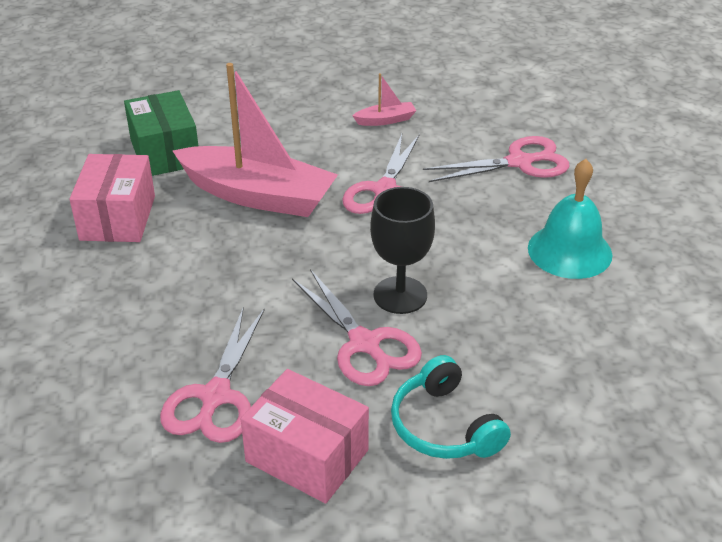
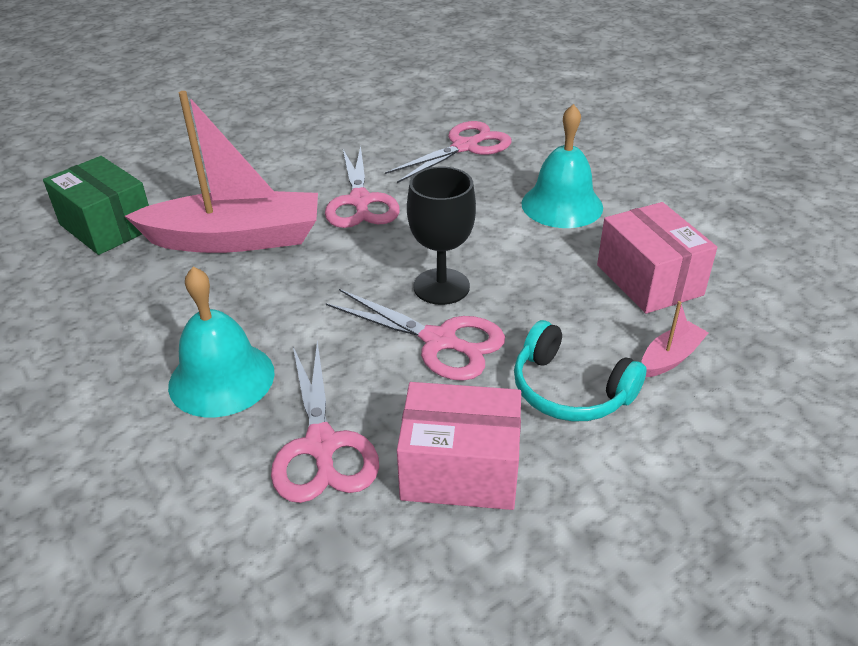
camera: 25 degrees left, 0 degrees up
(118, 218) = (91, 302): pink box -> pink box (649, 280)
(175, 315) = (221, 378): none -> turquoise bell
(386, 120) = (318, 143): pink boat -> pink boat (670, 357)

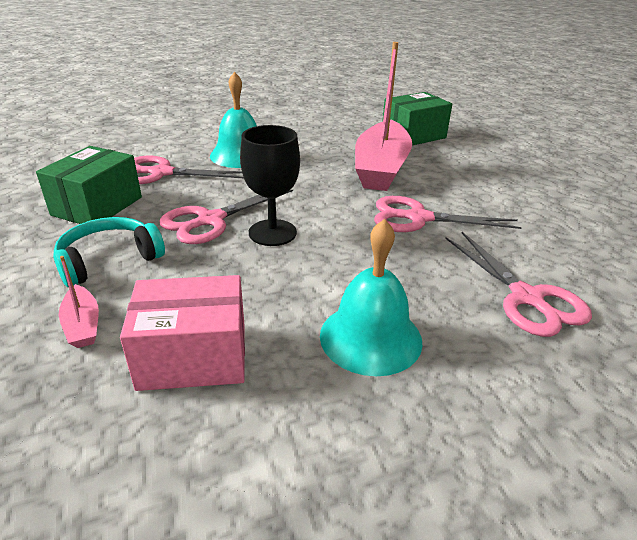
camera: 105 degrees right, 5 degrees down
(460, 469) = (97, 206): pink box -> green box

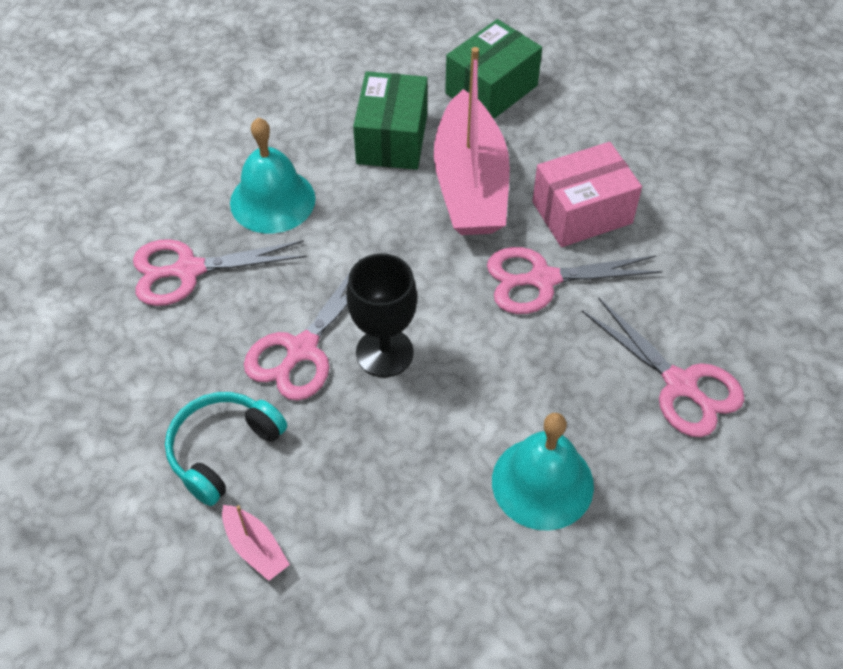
camera: 15 degrees left, 20 degrees up
(97, 206) = (147, 360): green box -> green box (392, 139)
(193, 356) = (385, 554): pink box -> pink box (582, 212)

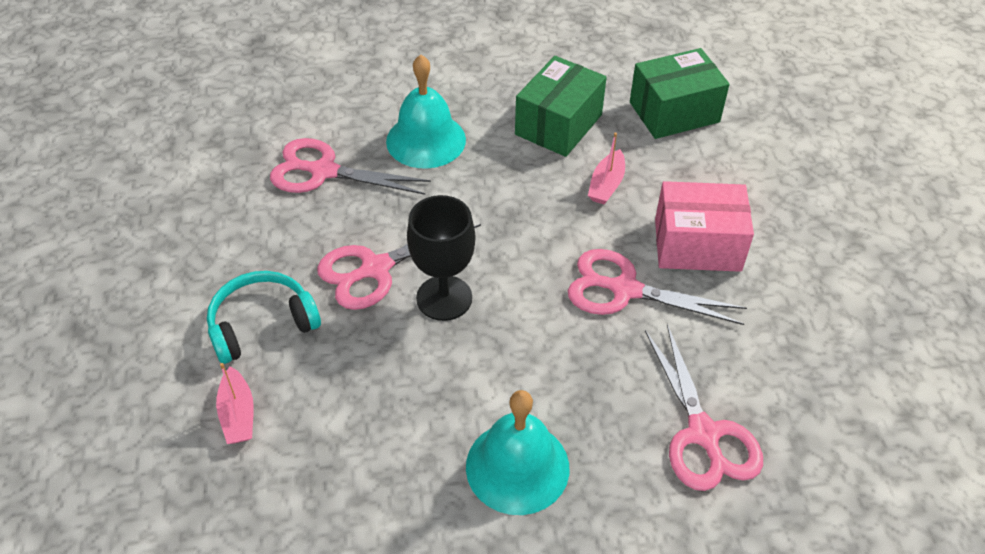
camera: 25 degrees right, 5 degrees down
(470, 184) = (606, 185): pink boat -> pink boat, size x0.41

